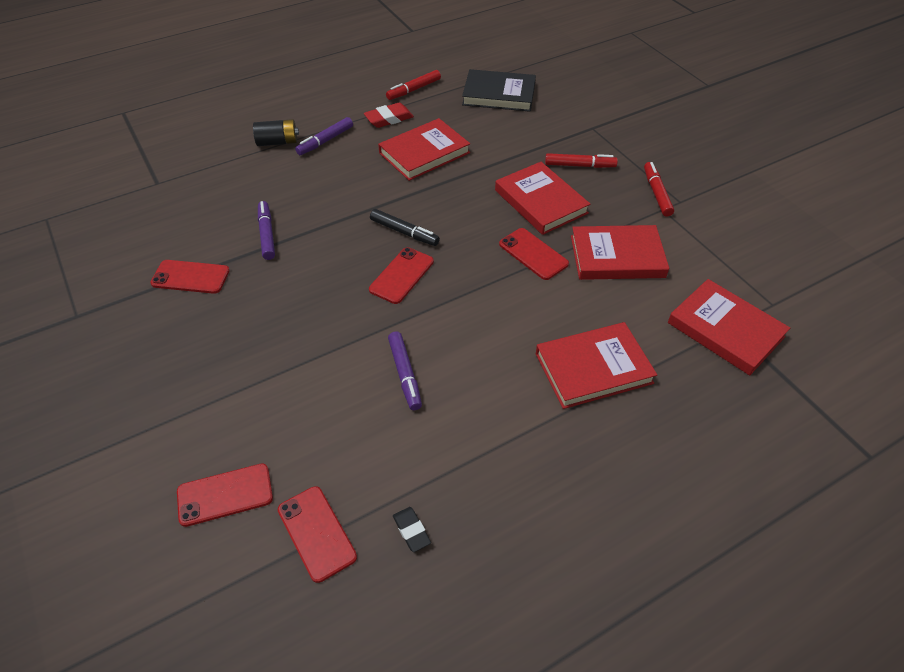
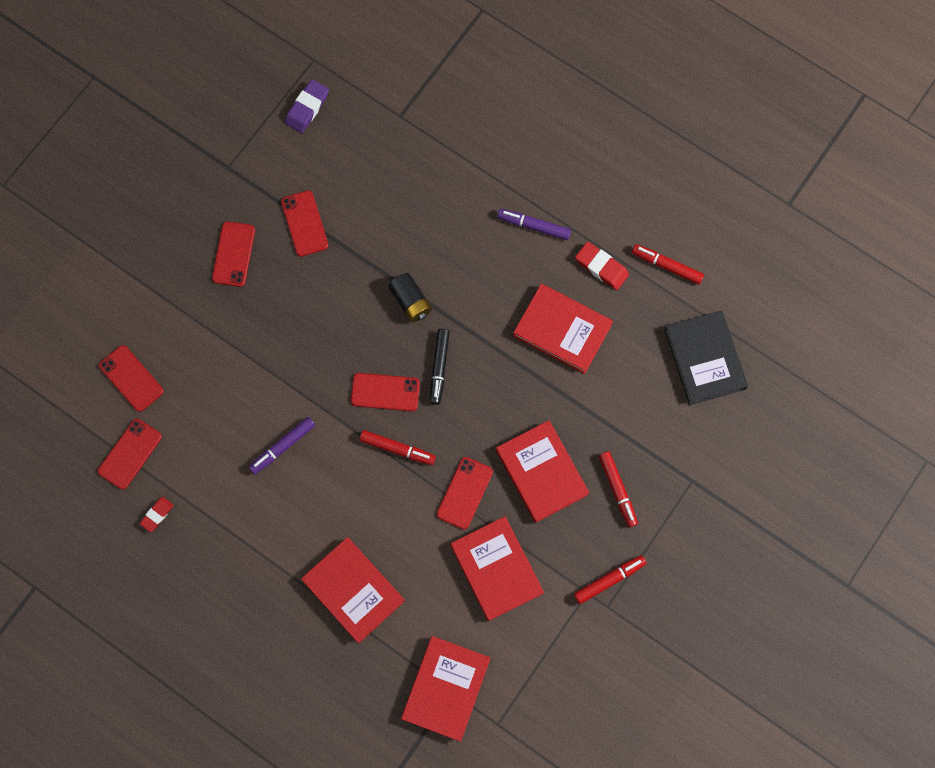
camera: 65 degrees right, 25 degrees up
(84, 238) = (307, 108): none -> purple eraser
(169, 343) = (234, 254): none -> red phone
(267, 234) = (381, 252): purple marker -> none
(278, 142) = (509, 183): black battery -> black battery (410, 301)
(411, 531) = (157, 515): black eraser -> red eraser
(463, 285) = (397, 449): none -> red marker
(540, 201) = (541, 472): red book -> red book turned 60 degrees counterclockwise

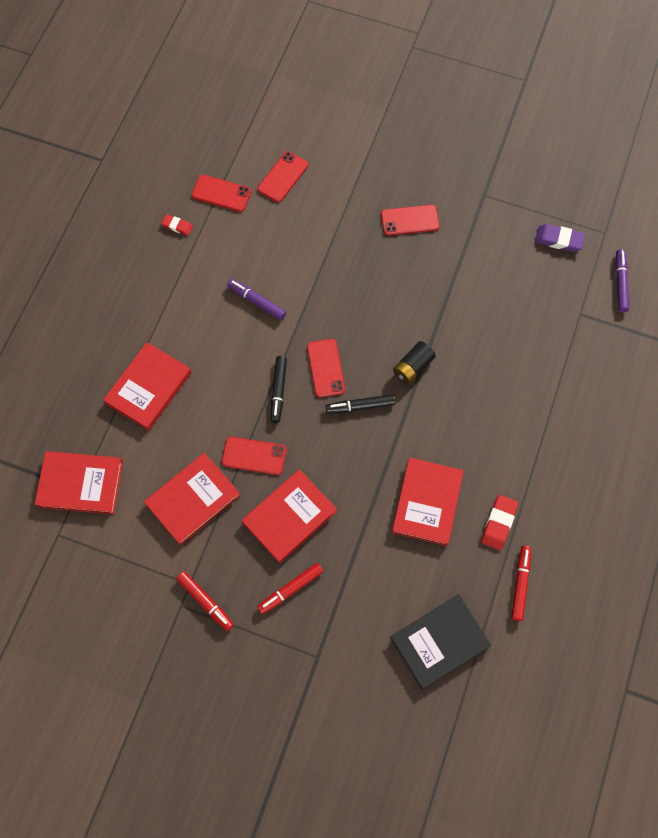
camera: 75 degrees right, 5 degrees down
(304, 223) = (454, 265): red phone -> none
(397, 449) = (278, 391): red marker -> black marker
(534, 226) = (517, 453): purple marker -> purple marker (620, 283)

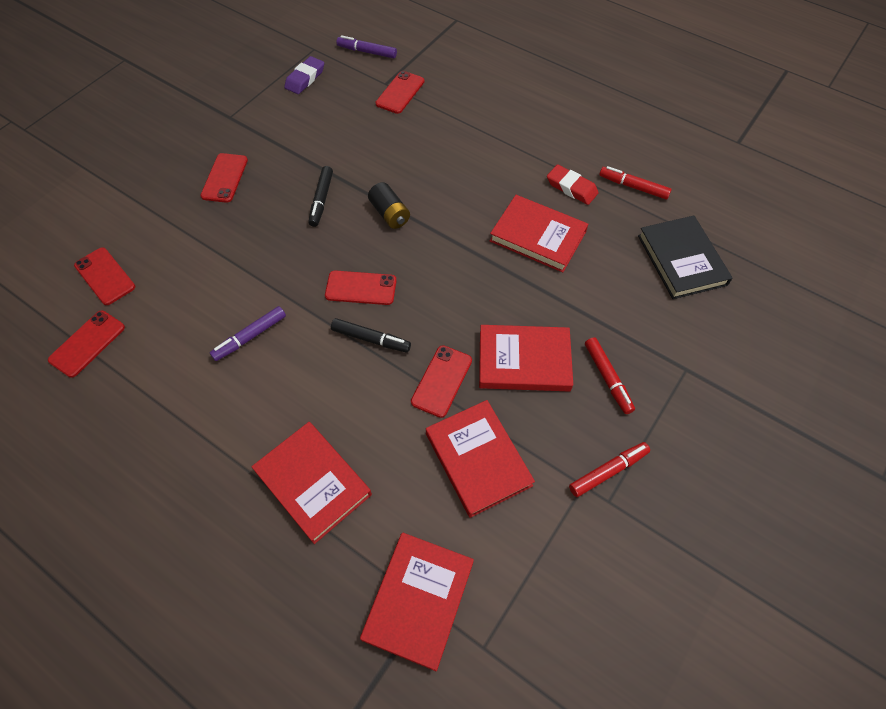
camera: 75 degrees left, 10 degrees down
(177, 226) = (103, 402): red eraser -> none
(289, 517) = (524, 361): red book -> red book turned 60 degrees counterclockwise
(360, 406) = (416, 267): black marker -> black marker (321, 200)
(572, 331) = (400, 92): none -> red phone

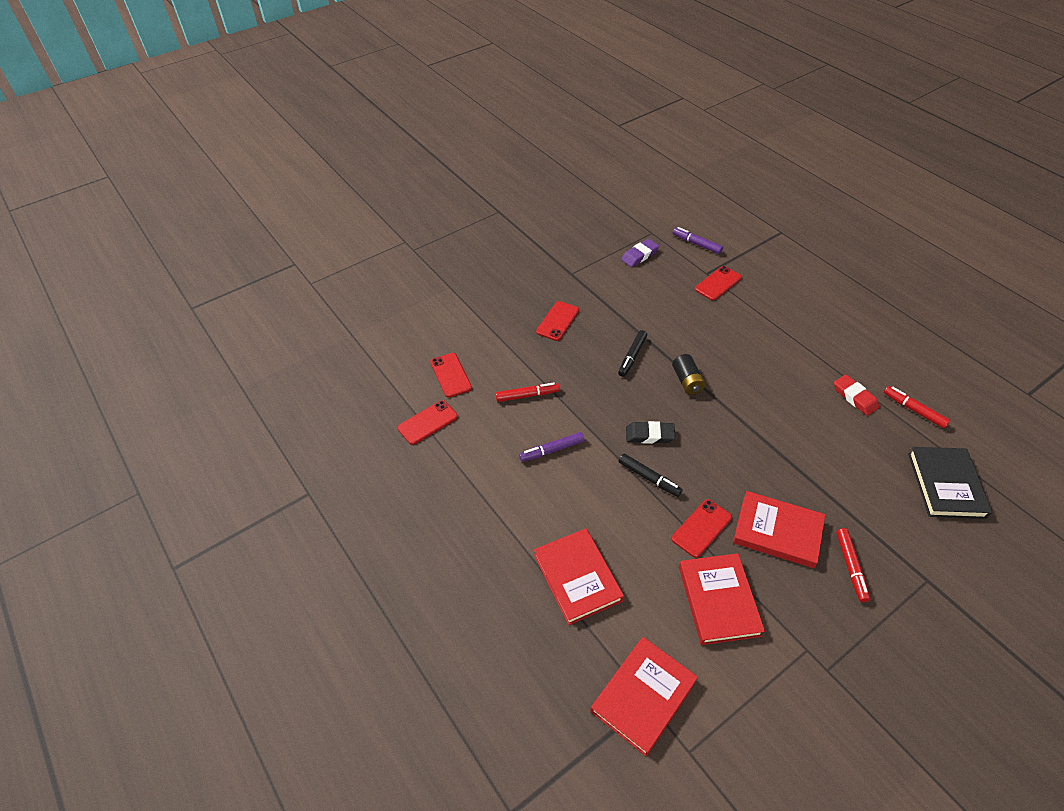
camera: 20 degrees right, 10 degrees down
(361, 288) = (649, 435): red phone -> black eraser
(538, 236) = (814, 431): red book -> none
(608, 471) = (833, 645): red marker -> red marker (527, 395)

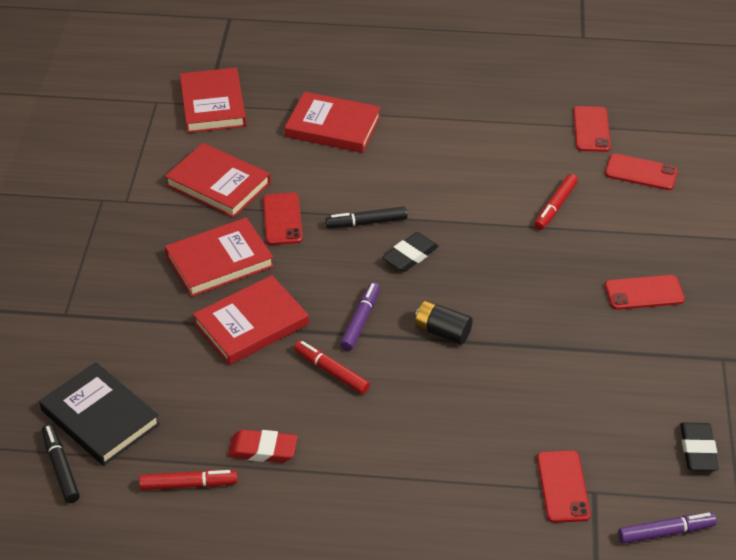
camera: 130 degrees right, 5 degrees down
(552, 450) = (469, 184): purple marker -> purple marker (360, 321)
(558, 321) = (644, 293): red phone -> red phone turned 75 degrees counterclockwise
(632, 356) = (524, 315): black marker -> black marker (61, 468)
(639, 255) = (698, 450): purple eraser -> black eraser
(796, 470) = (251, 324): none -> red book
(850, 567) = (137, 278): red marker -> red marker (331, 372)

